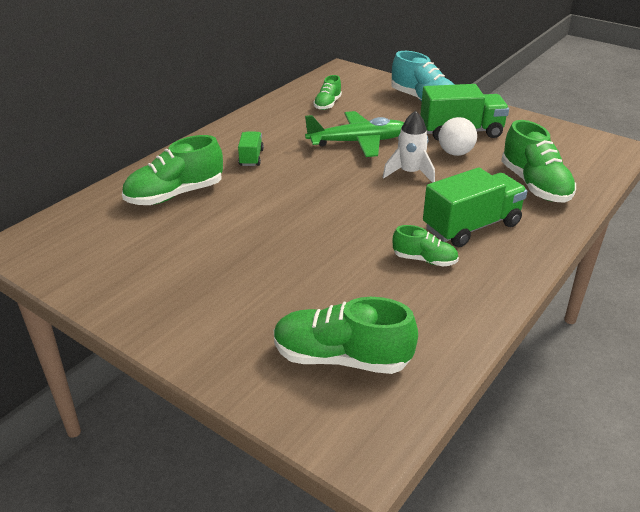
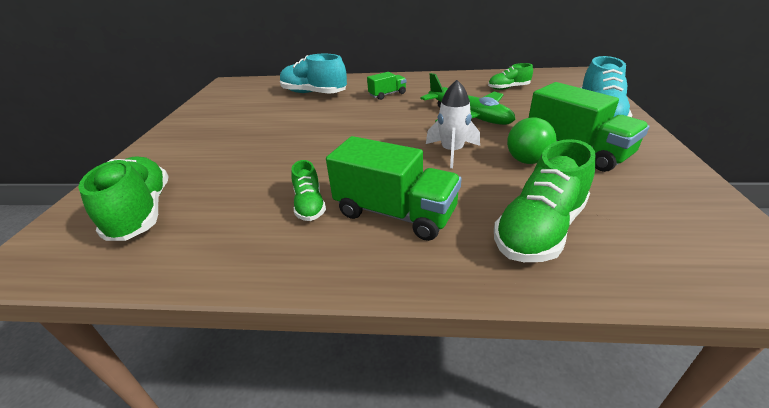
camera: 60 degrees right, 0 degrees up
(175, 195) = (314, 93): green shoe -> turquoise shoe
(455, 153) = (527, 160): white ball -> green ball

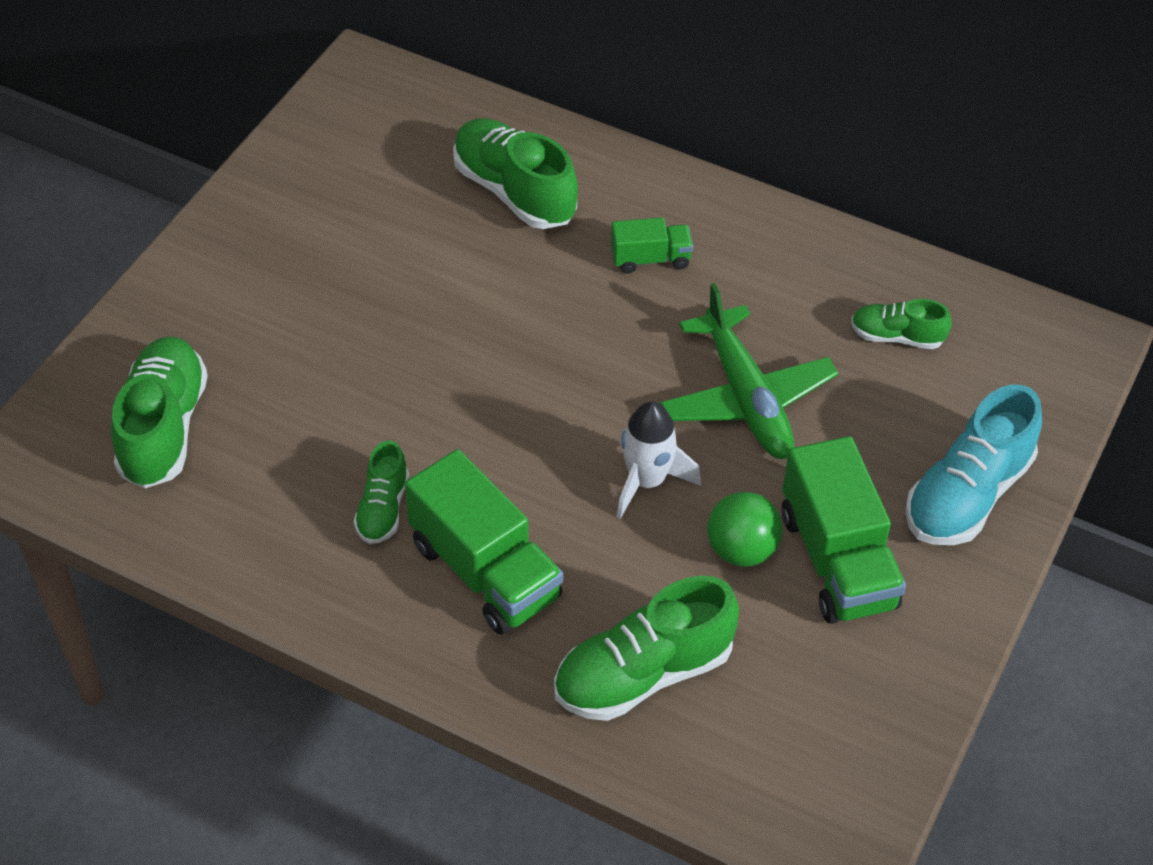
camera: 20 degrees right, 15 degrees up
(314, 93) = (514, 192): turquoise shoe -> green shoe

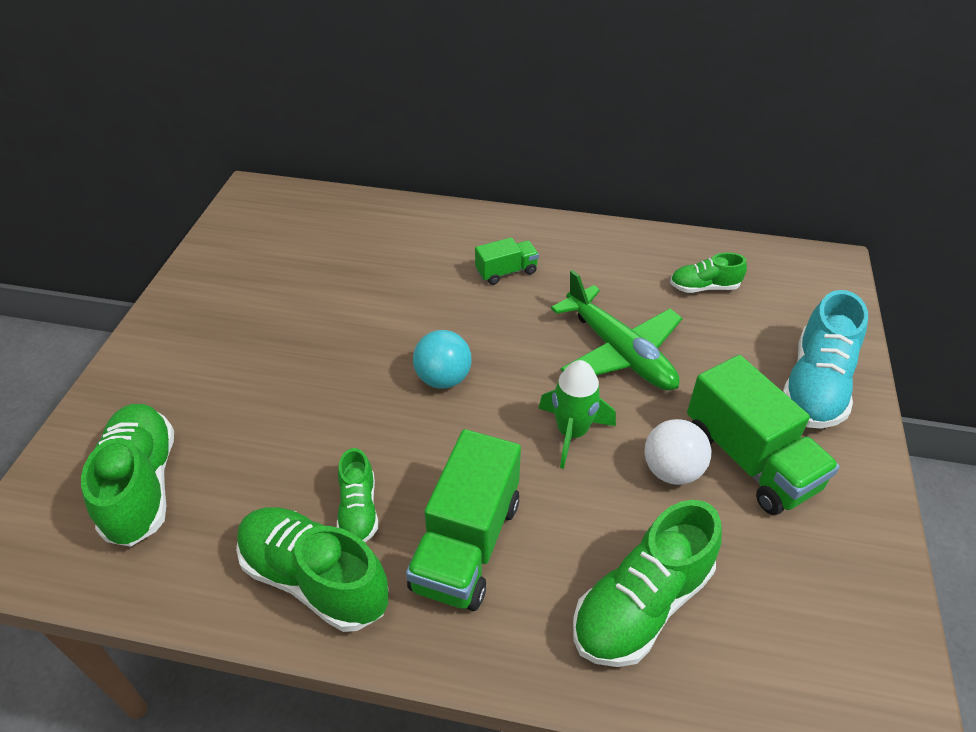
camera: 15 degrees left, 5 degrees down
(485, 571) = (466, 544): green truck -> green truck turned 75 degrees clockwise
(514, 192) = (390, 248): green shoe -> green shoe (315, 579)
(522, 382) = (443, 378): none -> turquoise ball
(647, 481) = (572, 432): white rocket -> green rocket
(741, 550) = (672, 470): green ball -> white ball

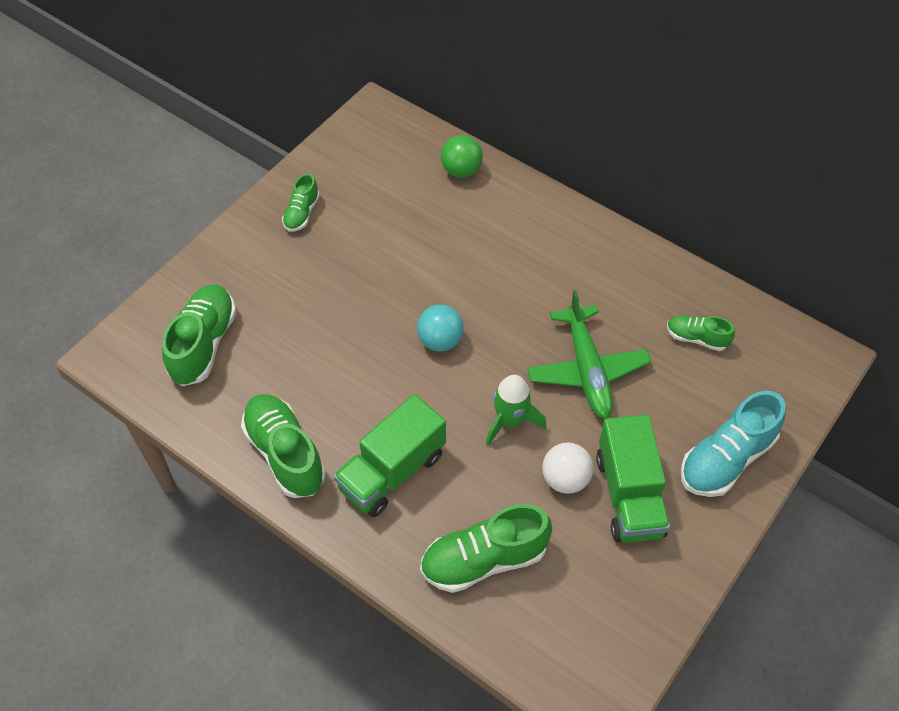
camera: 25 degrees right, 10 degrees up
(358, 510) = (333, 418): green shoe -> green shoe (301, 213)
(375, 217) = (461, 171): none -> green ball
(506, 272) = (540, 263): green truck -> none

